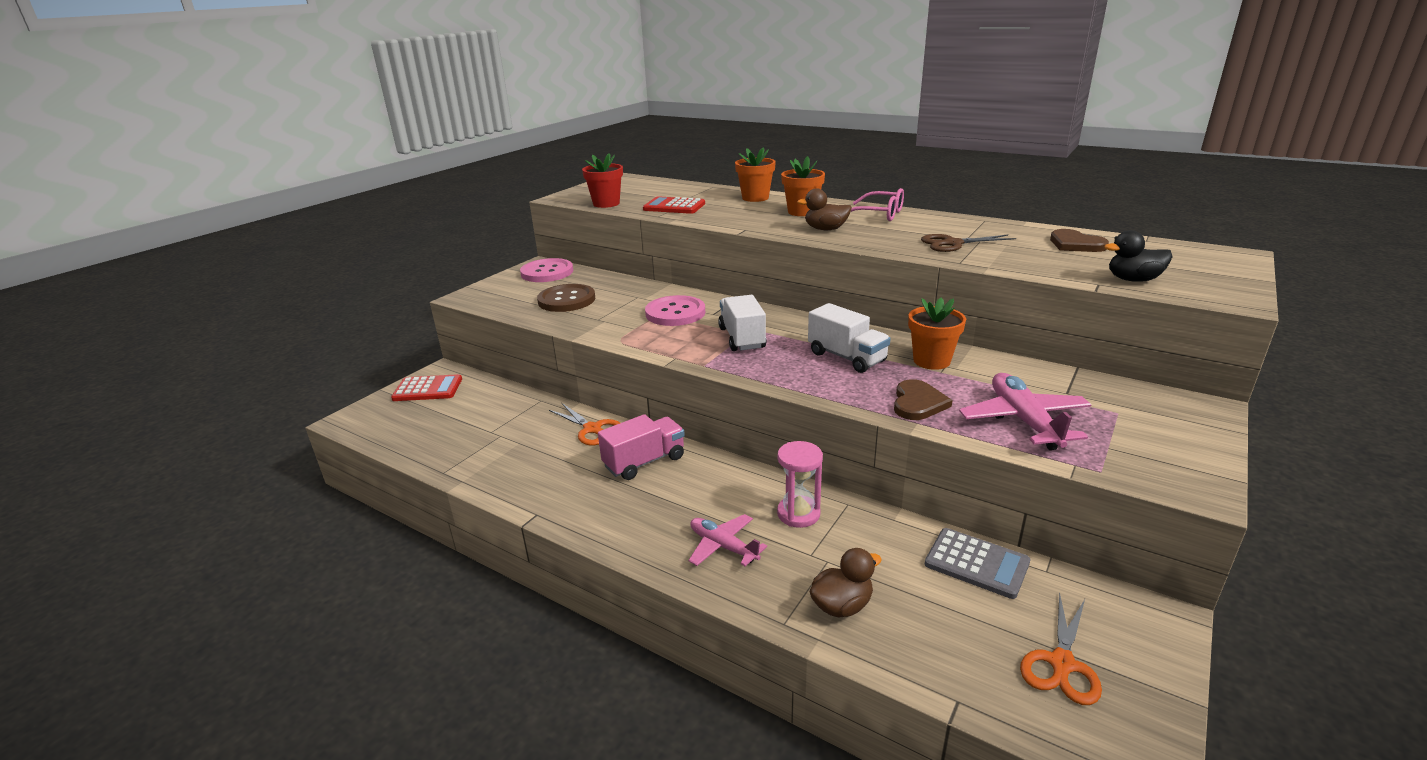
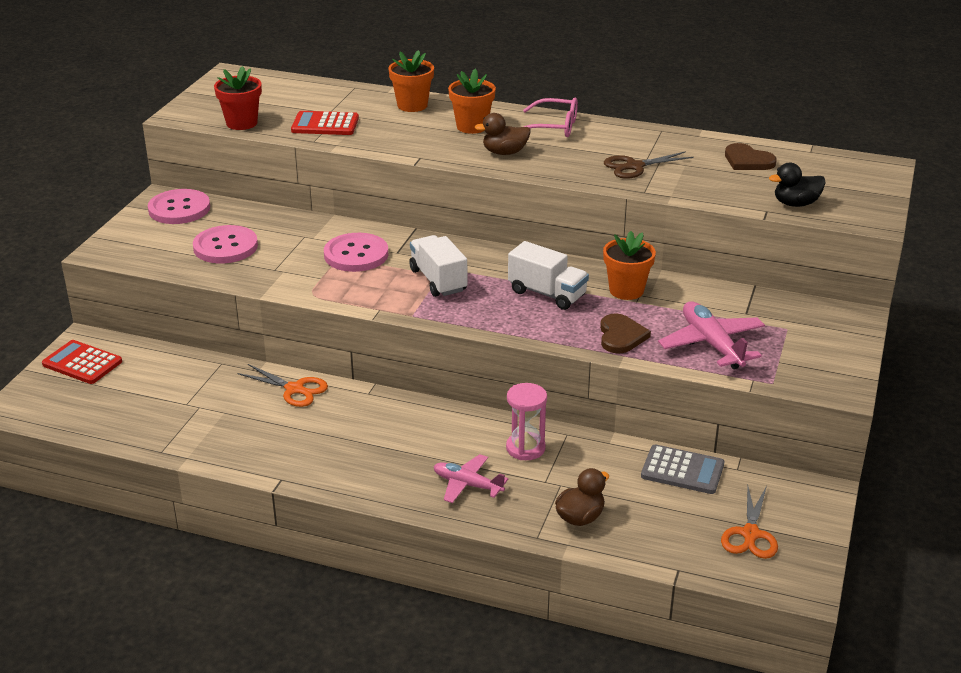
camera: 15 degrees left, 5 degrees up
(428, 389) = (82, 363): red calculator -> red calculator turned 135 degrees counterclockwise
(566, 300) = (225, 247): brown button -> pink button
(644, 462) = (364, 417): pink truck -> none

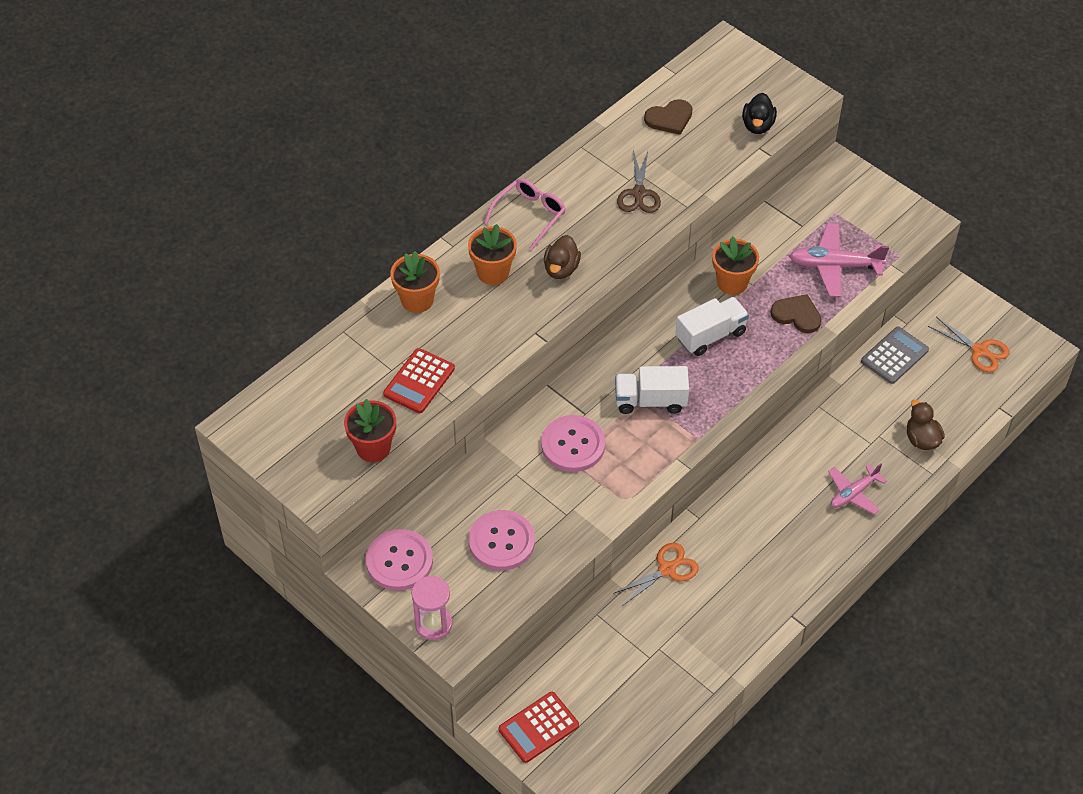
camera: 65 degrees left, 20 degrees up
(525, 448) = (824, 439): pink hourglass -> pink hourglass (433, 624)

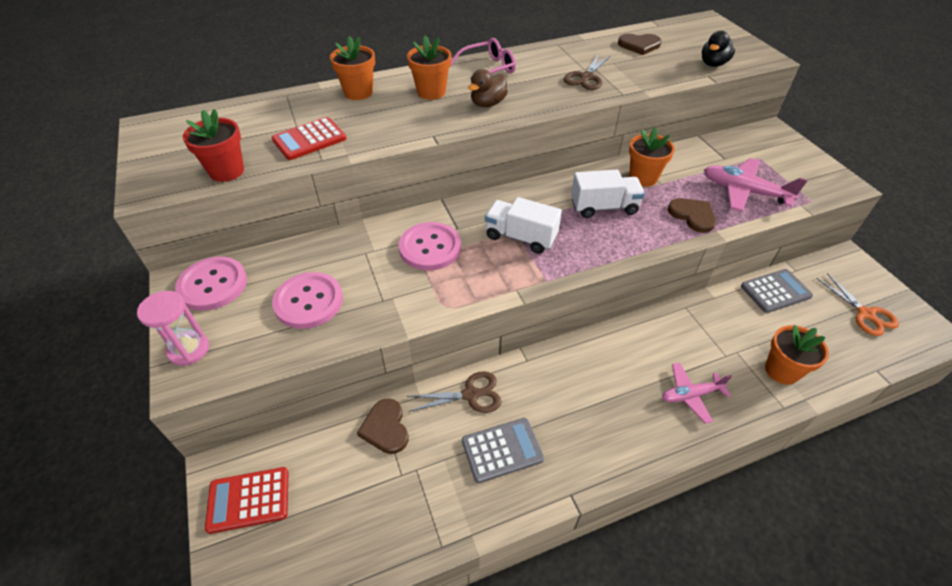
camera: 25 degrees right, 5 degrees down
(611, 627) = (385, 428): none -> brown heart
(667, 569) = (470, 394): orange scissors -> brown scissors
(720, 604) = (502, 450): none -> grey calculator
(921, 439) = (781, 370): brown duck -> orange flower pot

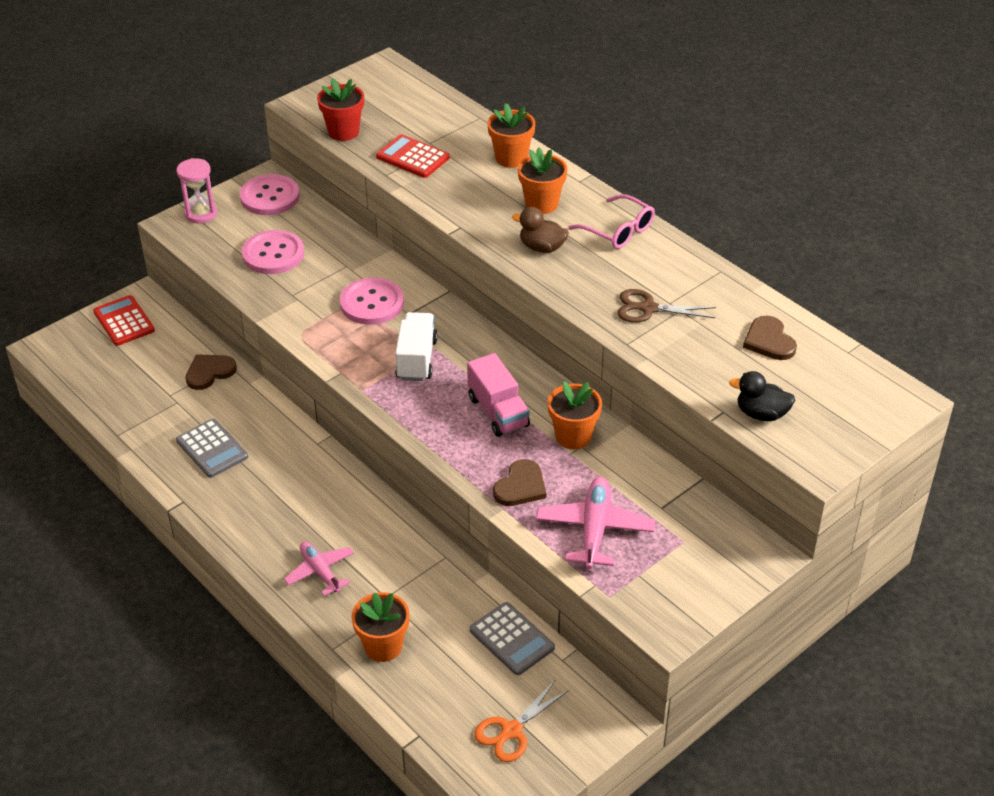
camera: 70 degrees right, 5 degrees down
(470, 394) = (262, 415): brown scissors -> none
(604, 207) = (498, 412): white truck -> pink truck

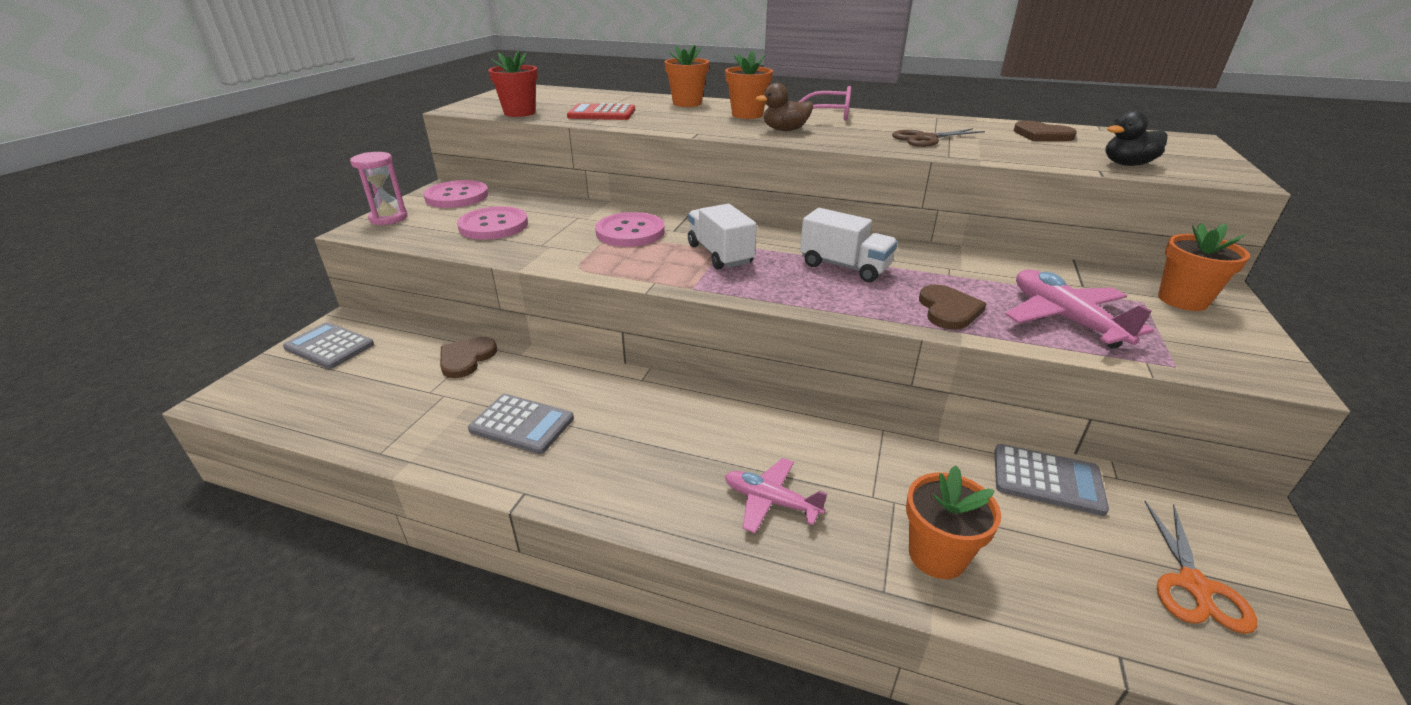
camera: 30 degrees left, 10 degrees down
(124, 321) = (329, 346): red calculator -> grey calculator
(498, 412) = (844, 267): pink truck -> white truck
(573, 436) = (932, 264): orange flower pot -> orange flower pot (1182, 300)

